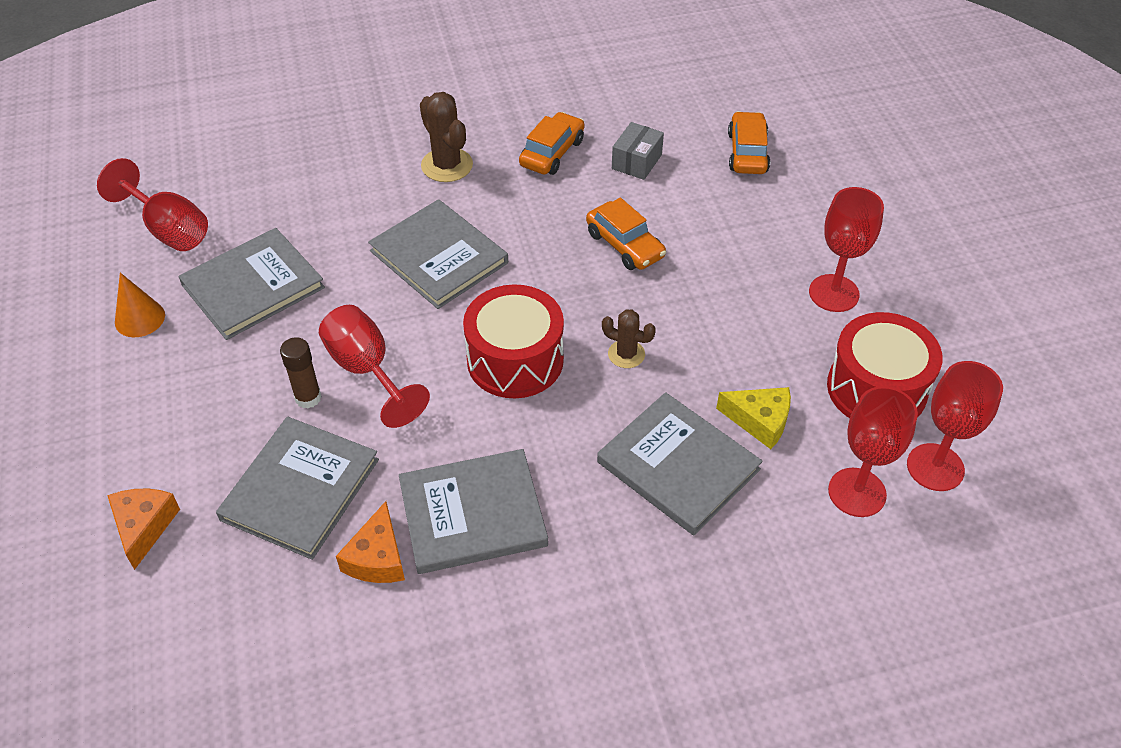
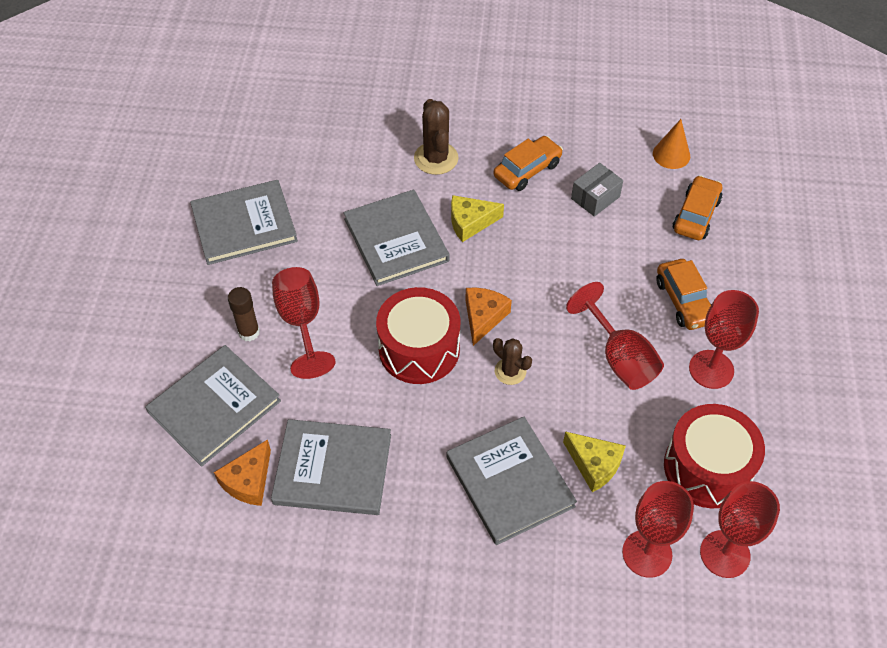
camera: 20 degrees right, 5 degrees up
(140, 318) = (152, 227): orange cone -> orange cone (671, 154)
(144, 527) = (94, 400): orange cheese -> orange cheese (483, 317)
(168, 229) = (200, 156): red goblet -> red goblet (619, 358)
(514, 218) = (470, 222): none -> yellow cheese
(625, 245) = (551, 272): orange car -> orange car (684, 301)

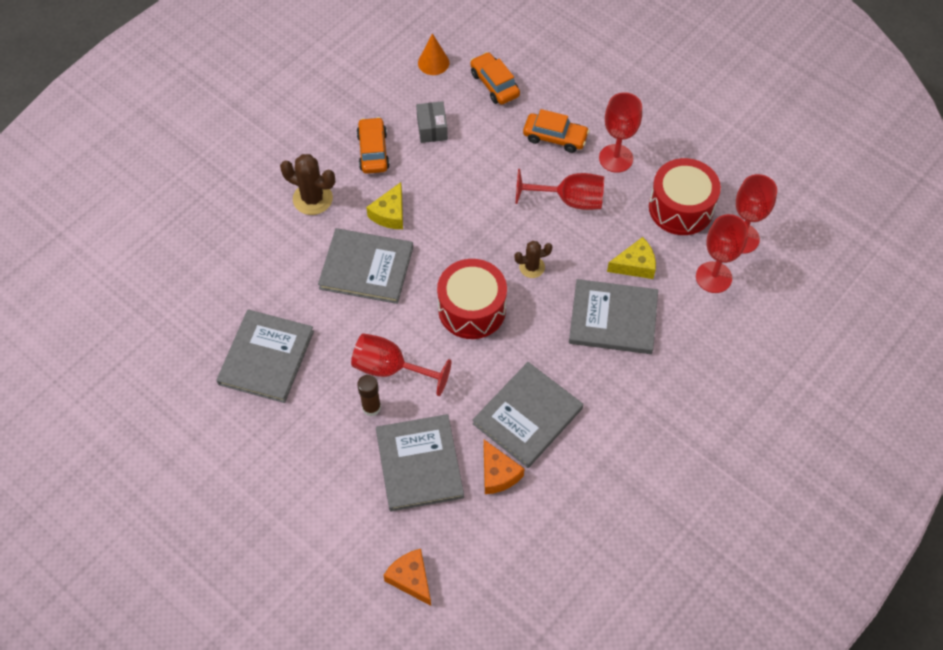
camera: 55 degrees left, 5 degrees up
(483, 317) = (477, 255): orange cheese -> orange cheese (411, 578)

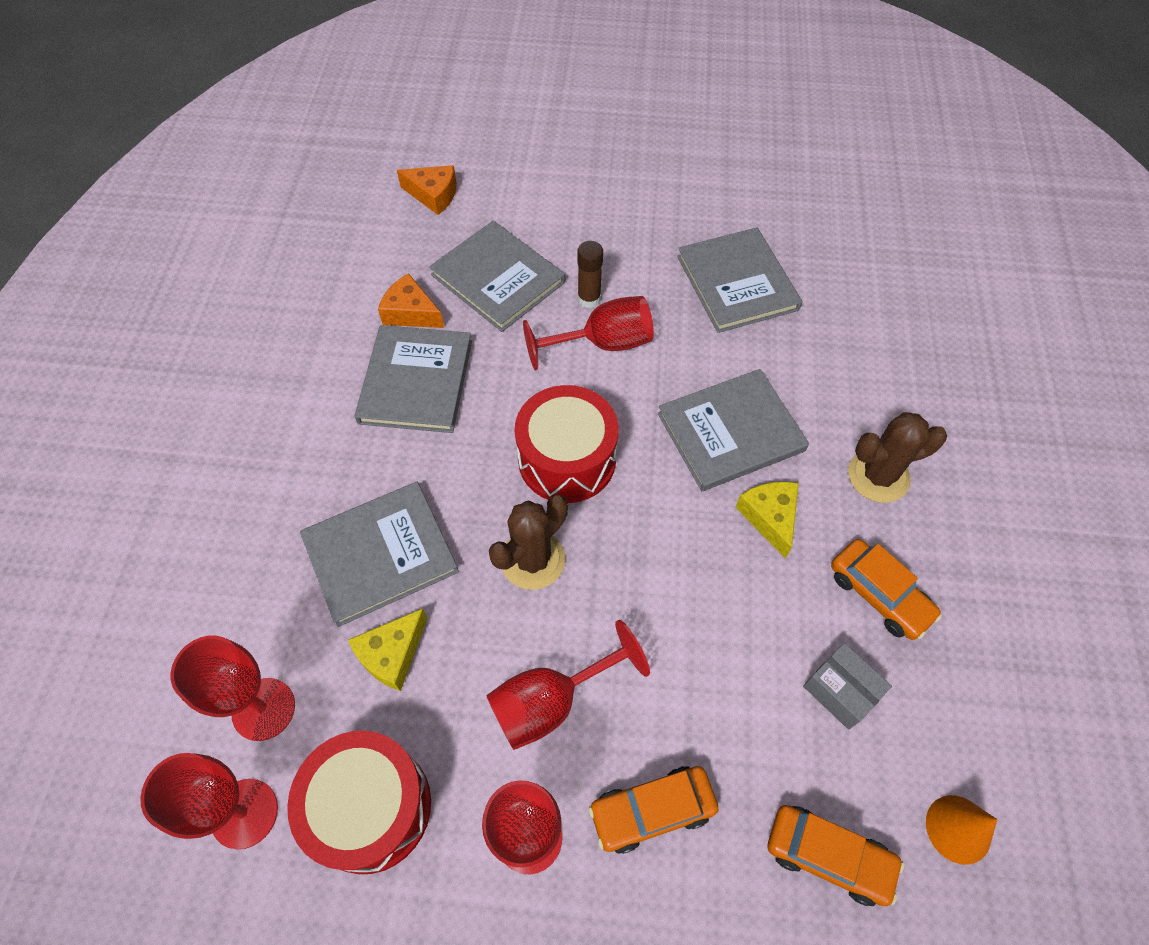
camera: 145 degrees right, 0 degrees up
(532, 267) = (533, 560): brown cactus -> brown cactus, size x1.61

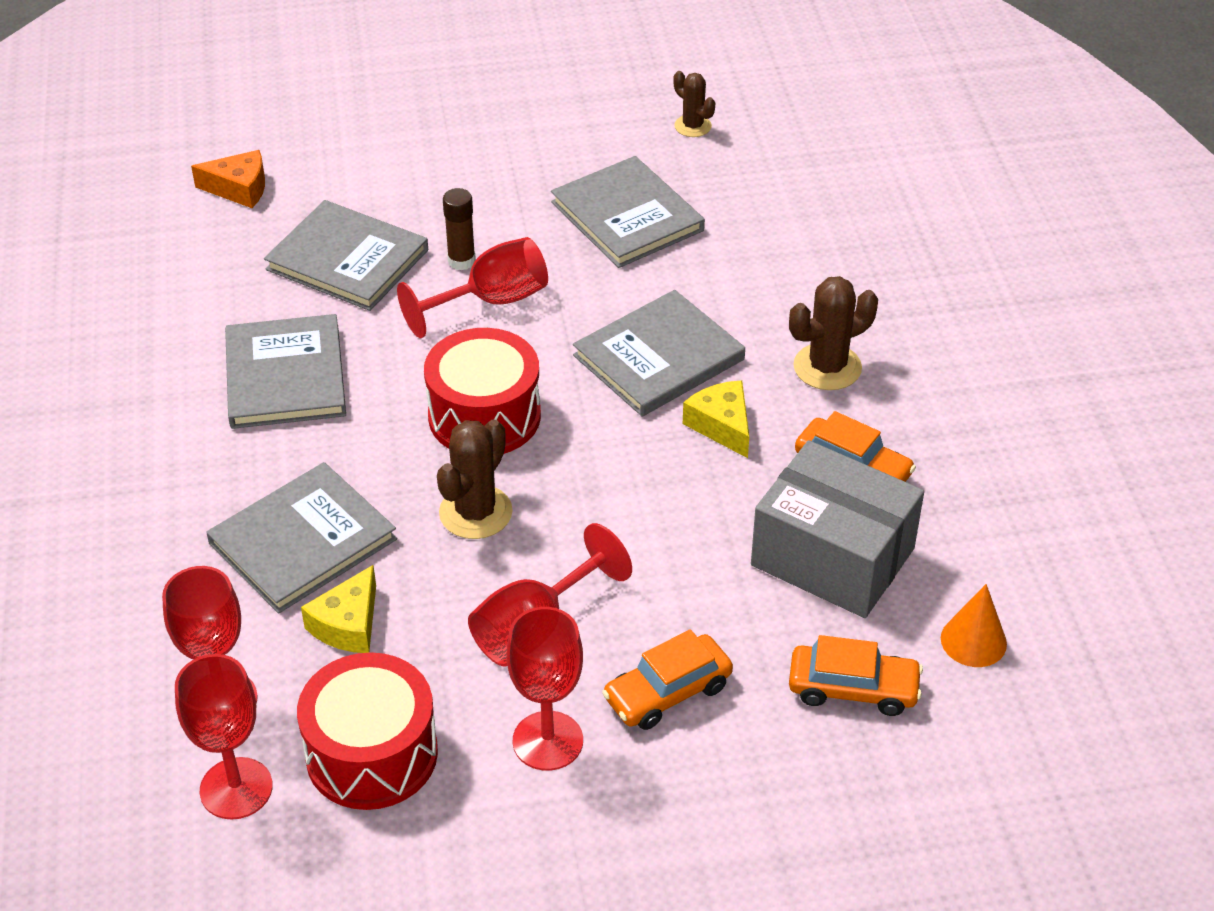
camera: 15 degrees left, 15 degrees down
(411, 312) = (255, 311): orange cheese -> none
(812, 206) = (693, 126): none -> brown cactus
(840, 691) = (832, 557): grey box -> grey box, size x2.08

